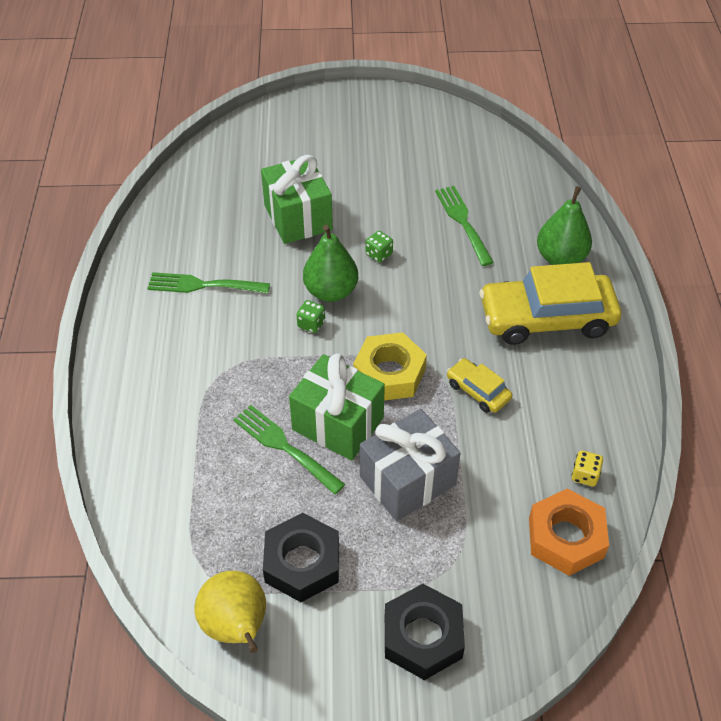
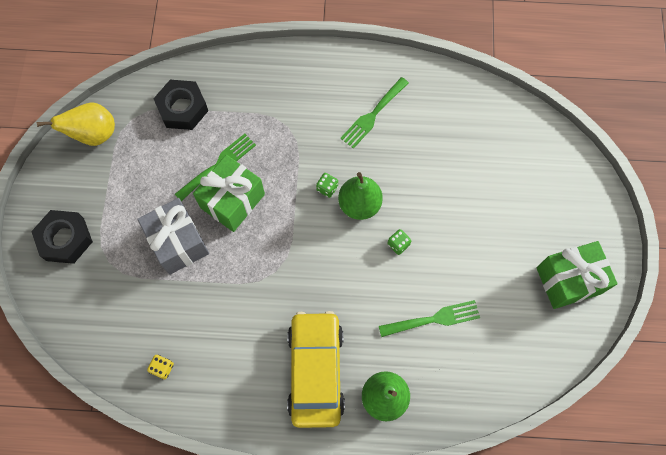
camera: 95 degrees right, 20 degrees up
(203, 285) = (373, 114): green fork -> green fork turned 150 degrees counterclockwise
(298, 218) = (444, 184): green gift -> green gift (568, 280)
(302, 563) = (129, 172): black nut -> black nut (182, 108)
(389, 373) = (273, 240): yellow nut -> none
(478, 391) = (248, 303): yellow car -> none
(566, 538) = (115, 343): orange nut -> none

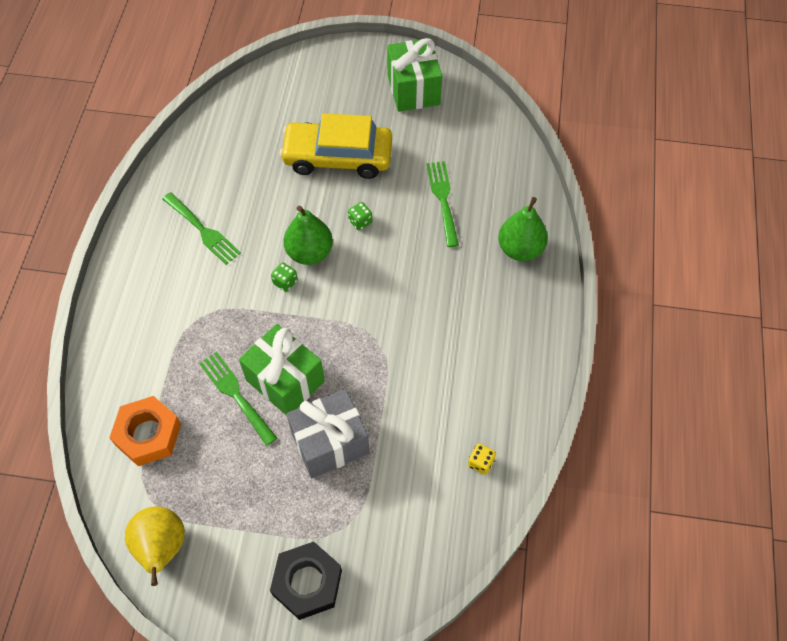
camera: 85 degrees left, 10 degrees down
(182, 108) = (148, 434): black nut -> orange nut
(316, 371) = (490, 307): yellow car -> yellow car (338, 157)

